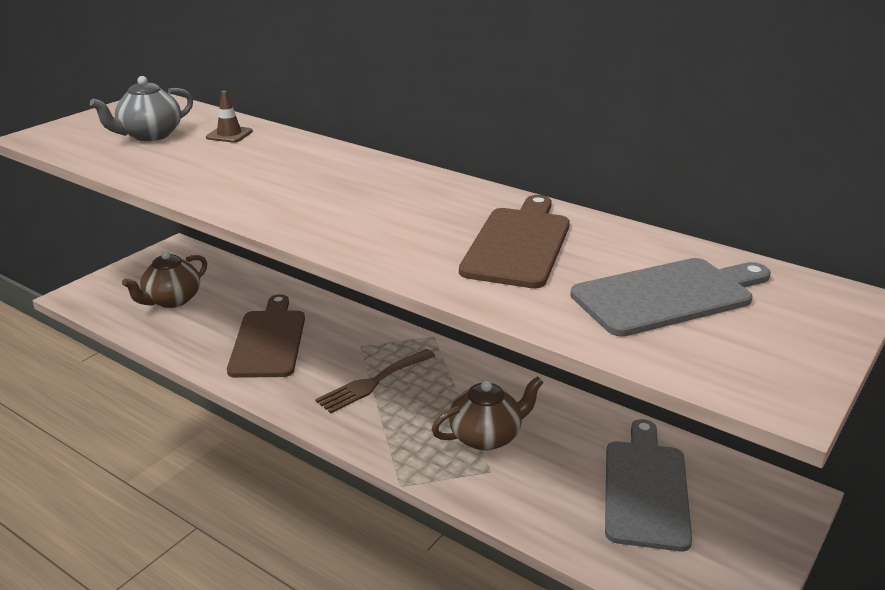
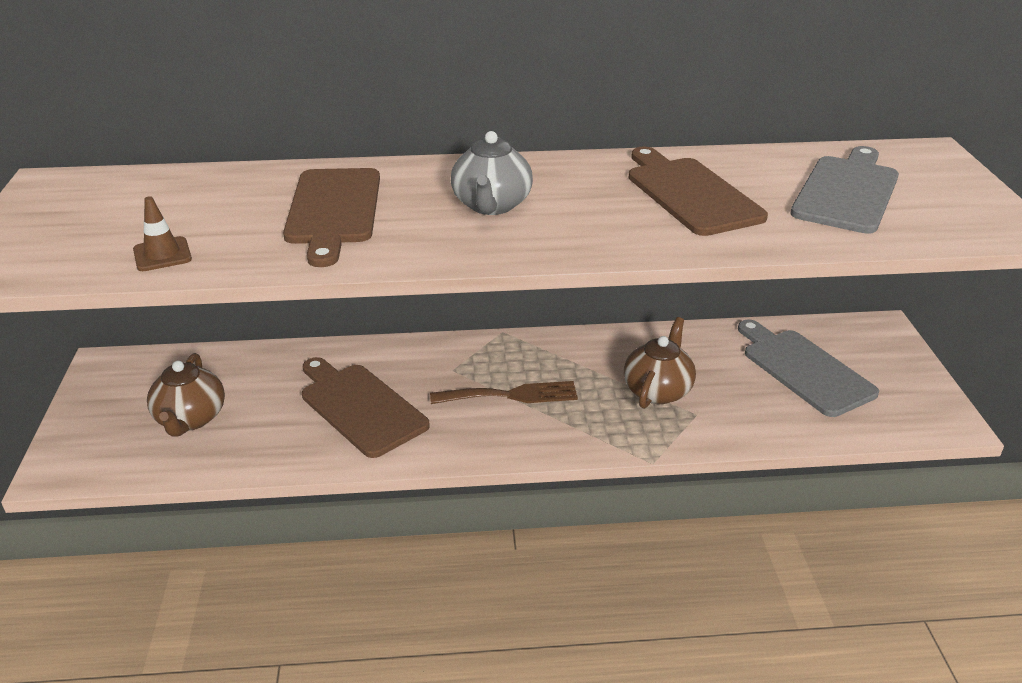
camera: 40 degrees left, 5 degrees up
(149, 135) = (138, 220): grey teapot -> grey teapot (491, 205)
(229, 134) = (234, 189): brown traffic cone -> brown traffic cone (162, 254)
(256, 166) = (333, 210): none -> brown cutting board
(373, 382) = (511, 395): brown fork -> brown fork turned 105 degrees counterclockwise

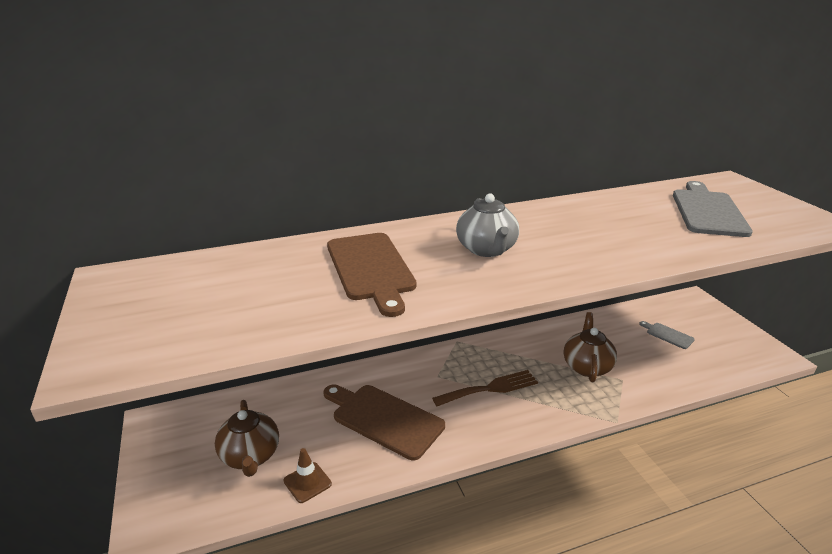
camera: 15 degrees left, 5 degrees down
(162, 254) = (252, 325): brown traffic cone -> brown traffic cone (307, 482)
(690, 193) = (613, 224): brown cutting board -> none
(804, 369) = (668, 335): grey cutting board -> grey cutting board, size x0.47

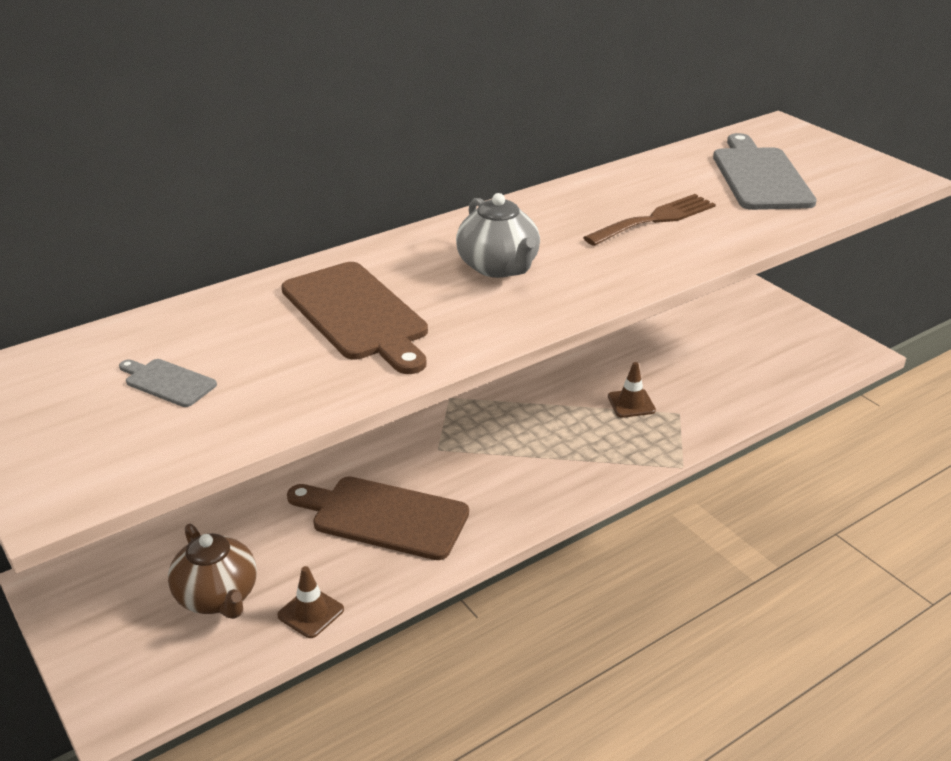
camera: 15 degrees left, 5 degrees up
(490, 388) = (513, 453): brown fork -> brown fork (655, 219)
(587, 366) = (631, 403): brown teapot -> brown traffic cone
(668, 335) = (725, 345): grey cutting board -> grey cutting board (167, 382)

